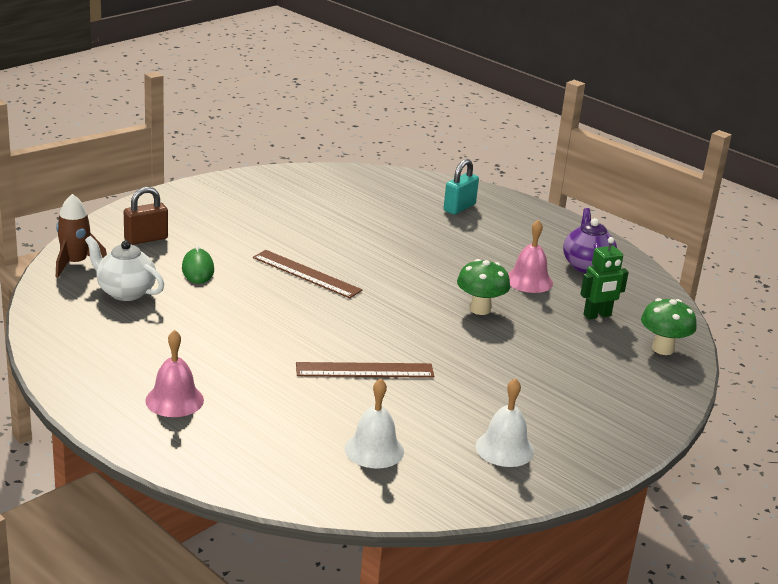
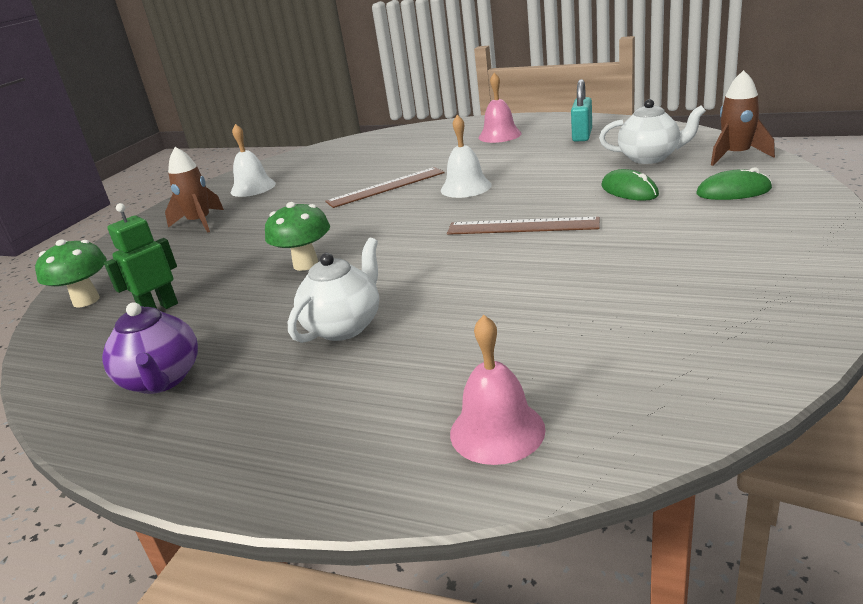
camera: 165 degrees right, 0 degrees up
(146, 239) = (733, 191): brown padlock -> green mouse
(374, 450) = (345, 160): white bell -> white bell (466, 187)
(459, 208) = (414, 413): turquoise padlock -> turquoise padlock (582, 135)
(472, 255) = (344, 326): none -> white teapot
(529, 280) = (252, 320): pink bell -> pink bell (497, 431)
(570, 409) = (200, 222): none -> brown rocket

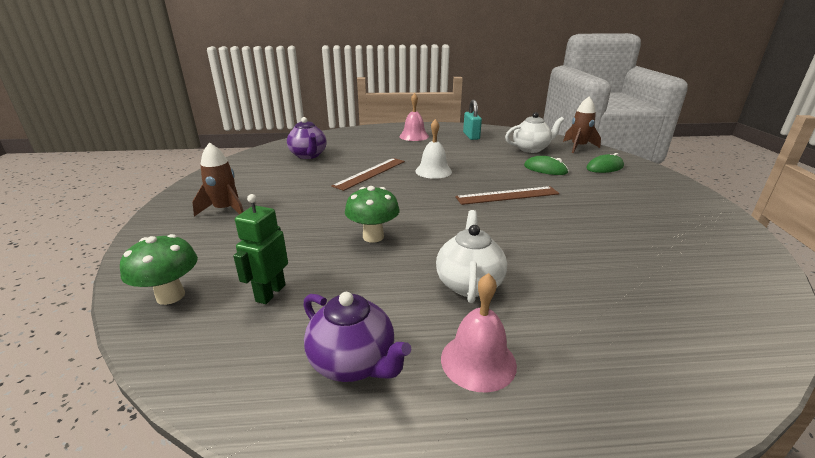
camera: 30 degrees left, 0 degrees up
(253, 188) = (247, 178): white bell -> none
(342, 161) = (308, 155): none -> purple teapot
(497, 431) = (683, 346): pink bell -> pink bell (478, 361)

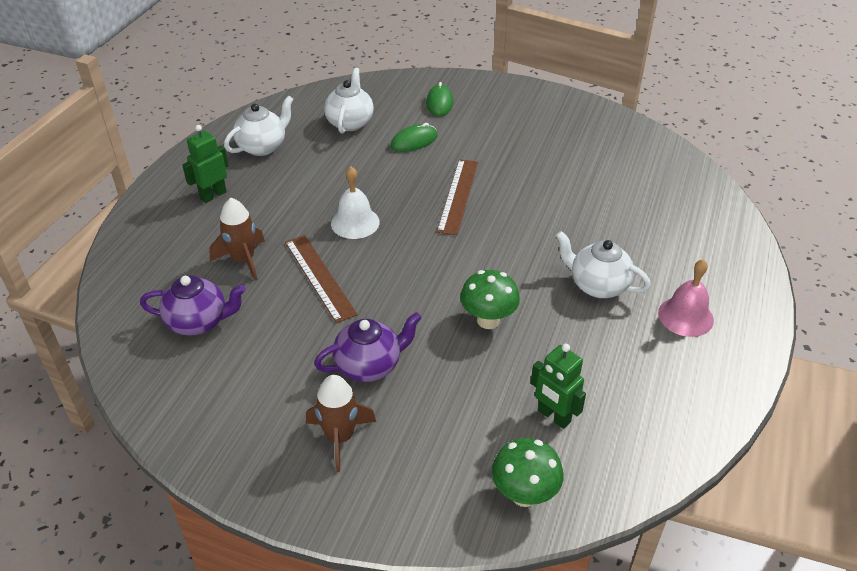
camera: 65 degrees left, 15 degrees up
(353, 363) = (665, 380): purple teapot -> purple teapot (369, 365)
(414, 136) = (213, 195): pink bell -> green robot
(471, 136) = (262, 147): turquoise padlock -> white teapot
(578, 147) = (373, 89): brown rocket -> brown rocket (243, 260)

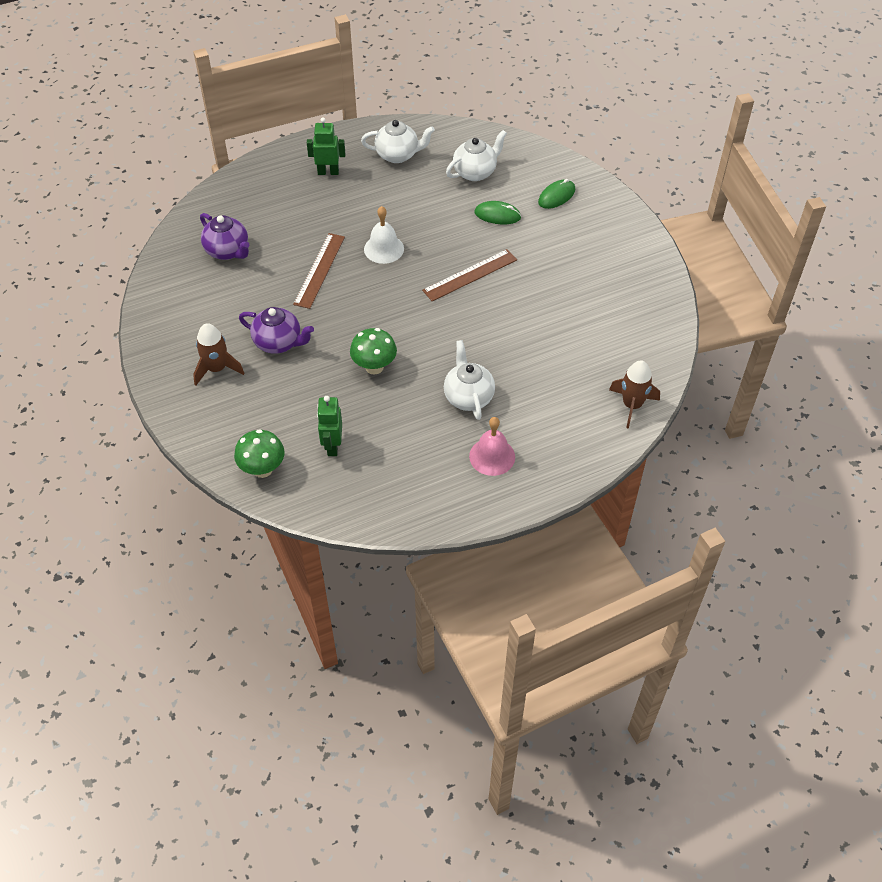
camera: 45 degrees right, 10 degrees up
(243, 260) = (293, 229): brown rocket -> brown rocket (632, 405)

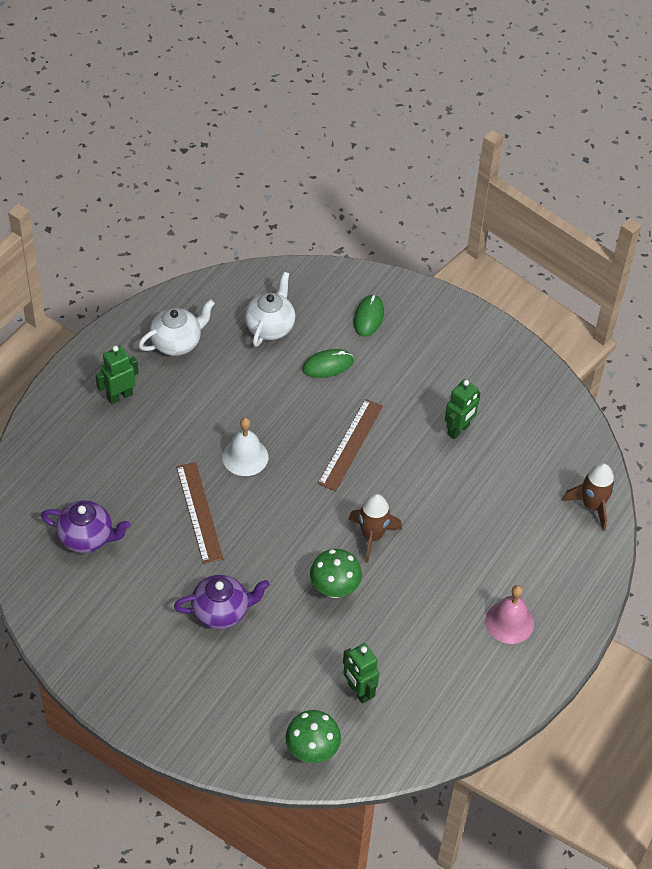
camera: 35 degrees left, 0 degrees up
(217, 369) = (182, 672): brown rocket -> brown rocket (372, 536)
(468, 397) = (444, 574): white teapot -> none
(564, 302) = (458, 430): none -> green robot

